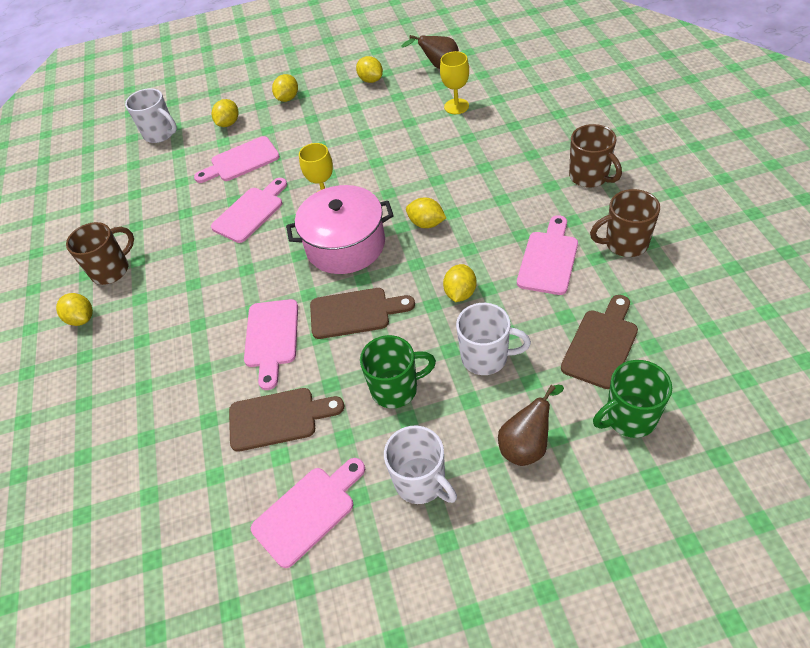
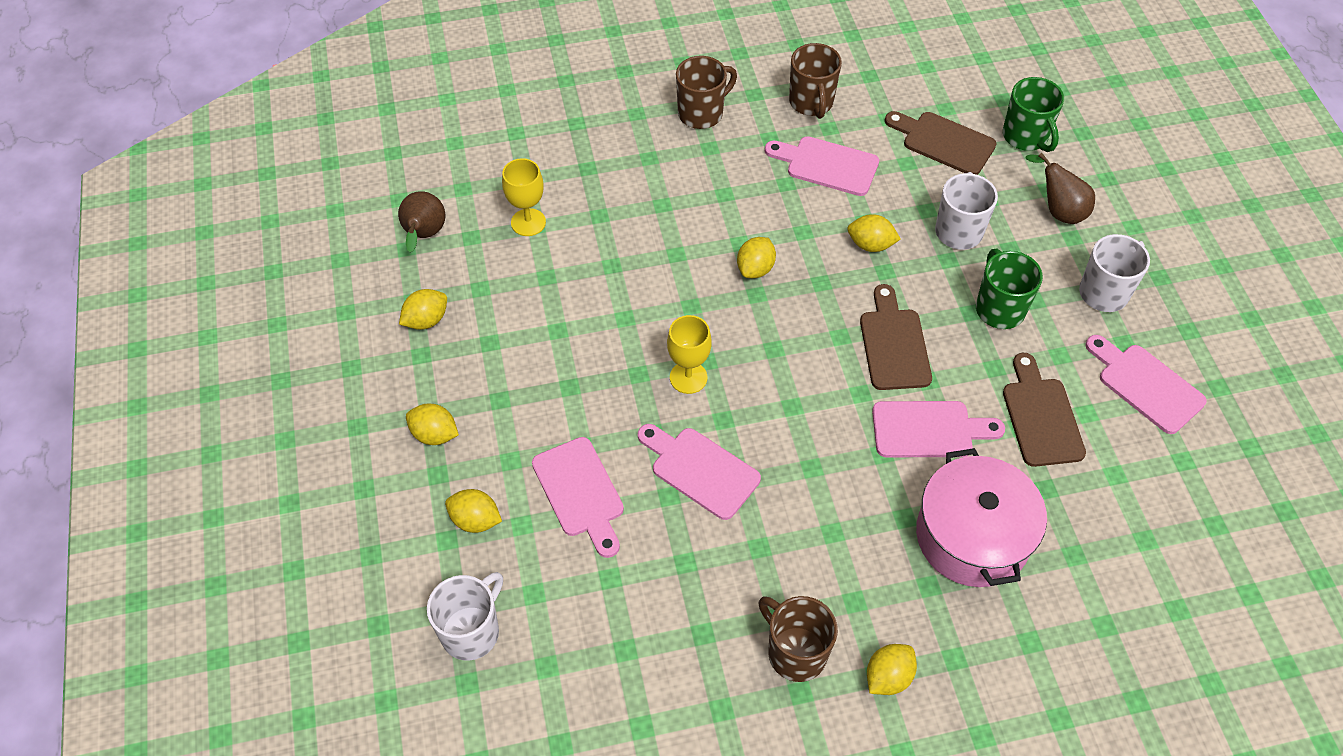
camera: 95 degrees left, 5 degrees up
(345, 245) = (781, 354): pink pot -> pink pot (972, 536)

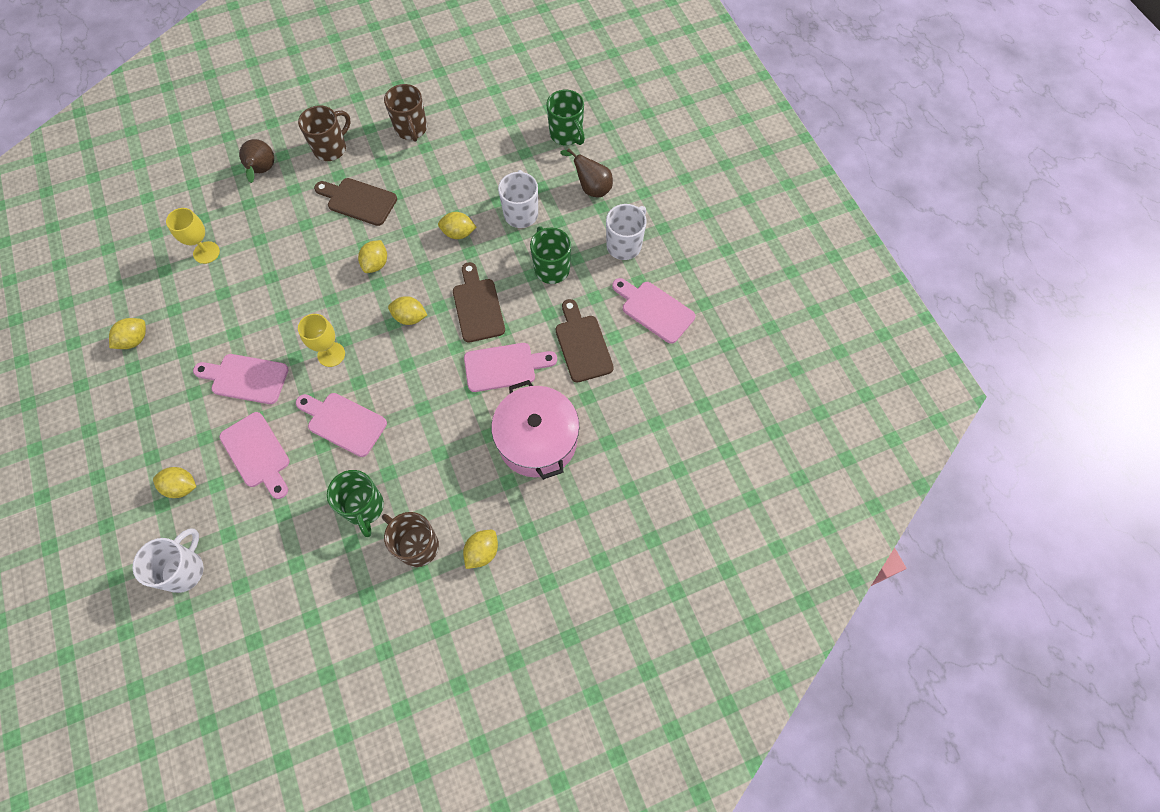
camera: 10 degrees left, 10 degrees up
(424, 235) = (128, 274): brown pear -> brown pear (262, 171)
(434, 434) = (147, 427): yellow lemon -> yellow lemon (410, 317)
(723, 589) = (364, 507): none -> green mug
(827, 165) = (425, 176): pink cutting board -> pink cutting board (246, 378)
(944, 142) = (508, 146): brown cutting board -> brown cutting board (358, 201)

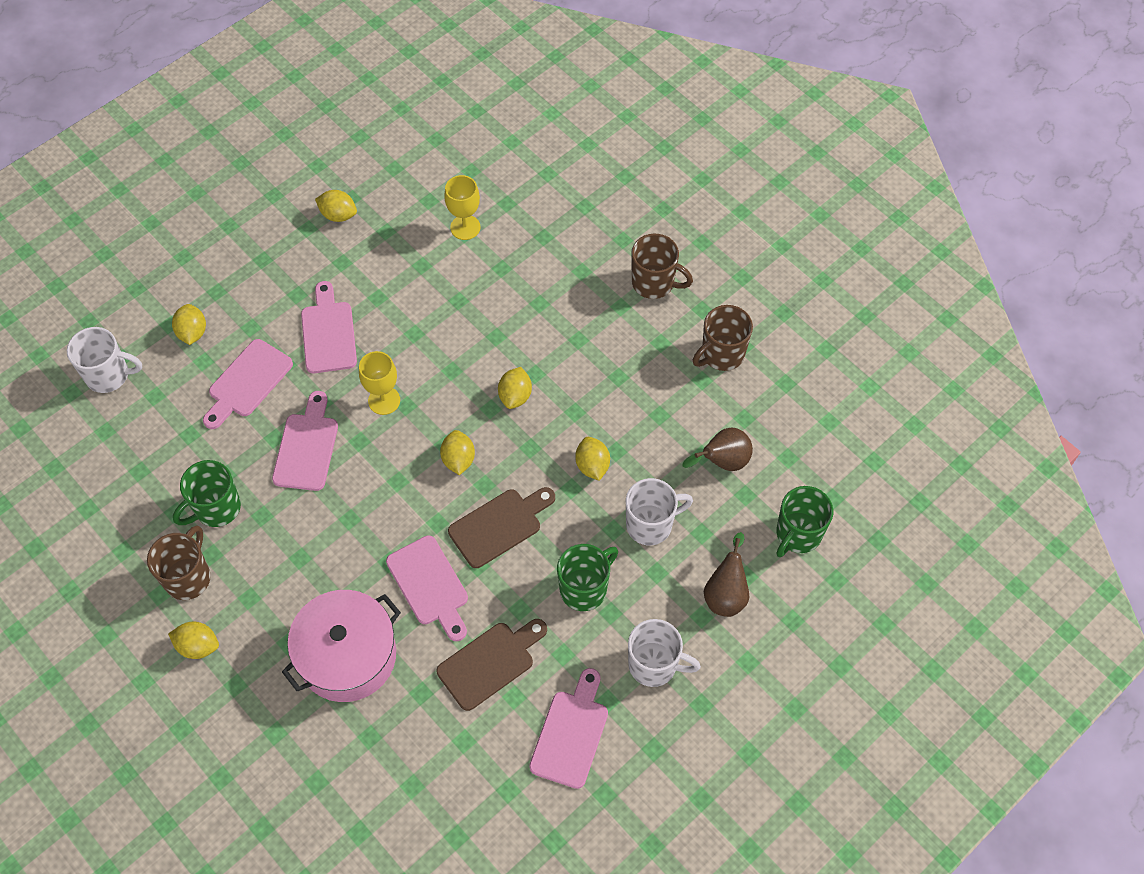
camera: 70 degrees right, 5 degrees down
(262, 171) = (592, 230): brown pear -> brown pear (722, 462)
(358, 201) = (593, 342): brown cutting board -> none
(376, 264) = (515, 396): yellow lemon -> yellow lemon turned 75 degrees counterclockwise

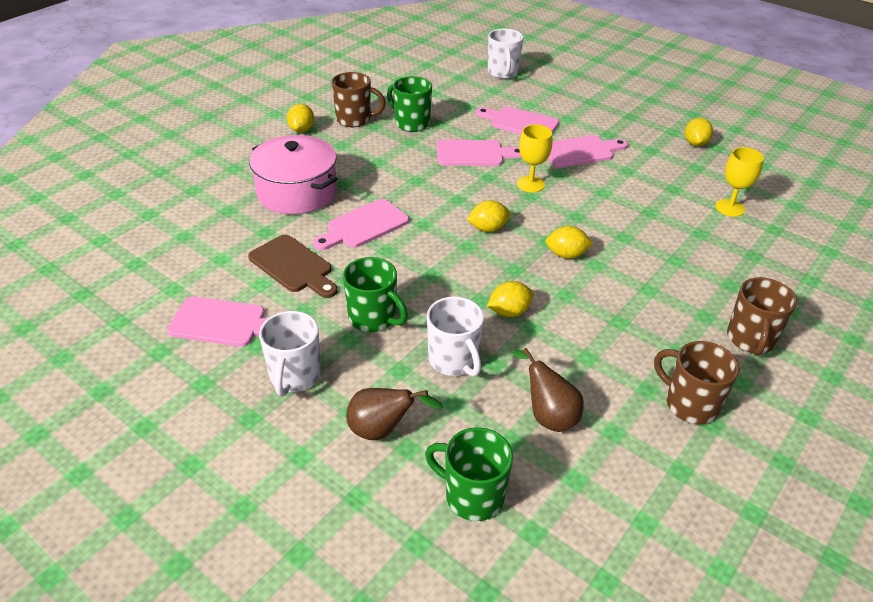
camera: 80 degrees right, 20 degrees down
(192, 332) = (551, 97): yellow lemon -> none
(499, 526) = (428, 258): brown cutting board -> none

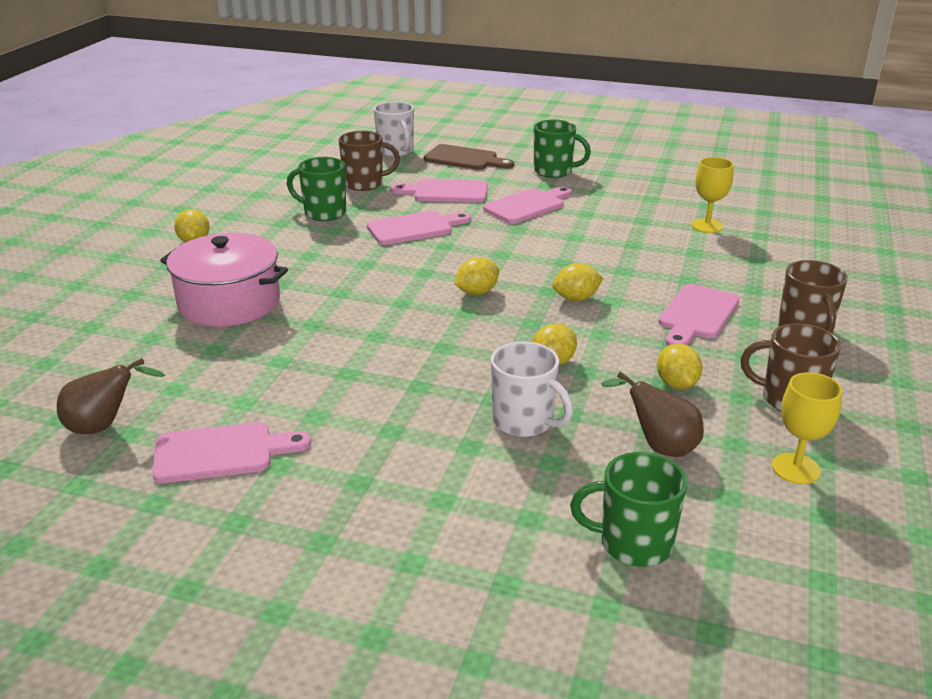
camera: 20 degrees left, 10 degrees down
(293, 266) = (273, 375): brown cutting board -> brown cutting board (464, 159)
(294, 376) = (349, 484): white mug -> none
(354, 120) = (254, 221): brown mug -> brown mug (365, 184)
(363, 225) = (333, 318): pink cutting board -> pink cutting board (696, 315)
(373, 318) = (405, 404): green mug -> green mug (554, 171)
(382, 430) = (490, 509): brown pear -> brown pear (104, 426)
(530, 184) = (495, 244): yellow goblet -> yellow goblet (796, 468)
(695, 143) = (636, 179): yellow lemon -> yellow lemon (676, 384)

